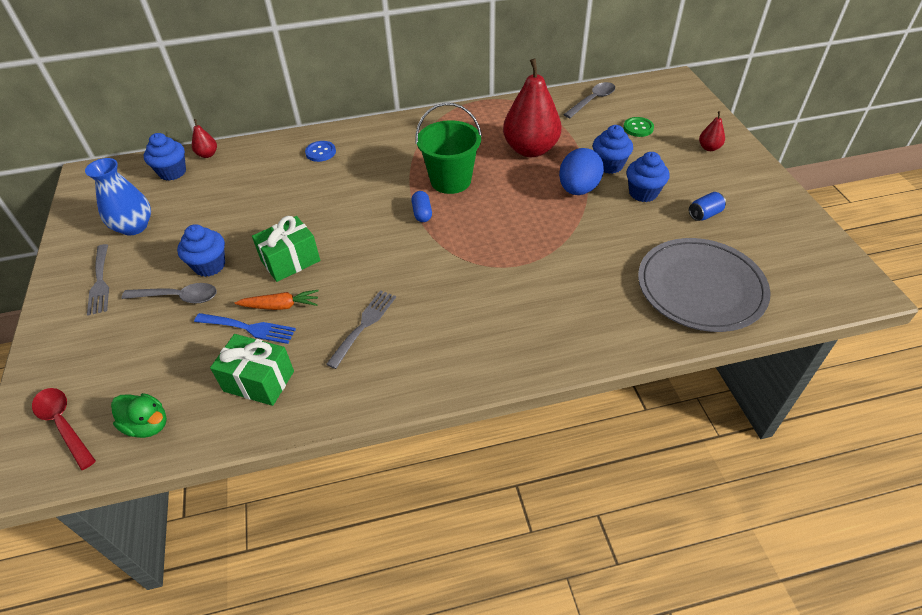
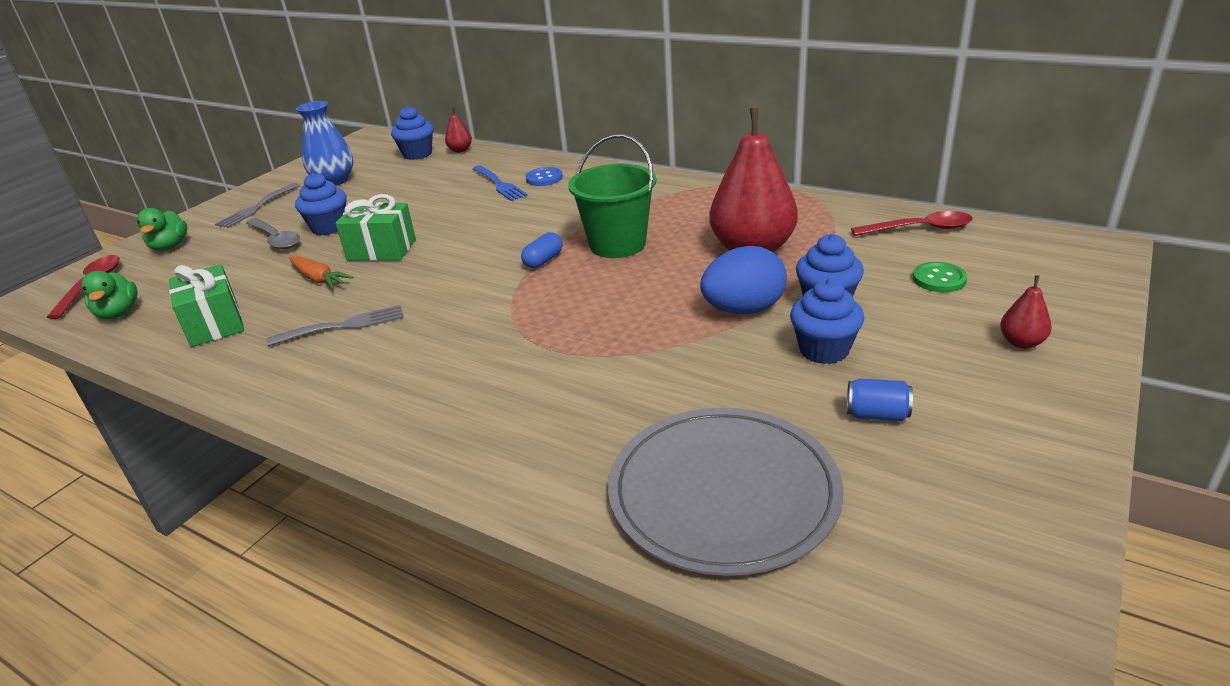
camera: 45 degrees right, 15 degrees down
(77, 354) = (170, 246): none -> green duck
(249, 328) = (274, 283): blue fork -> blue fork (499, 184)
(592, 100) = (919, 229): grey spoon -> red spoon

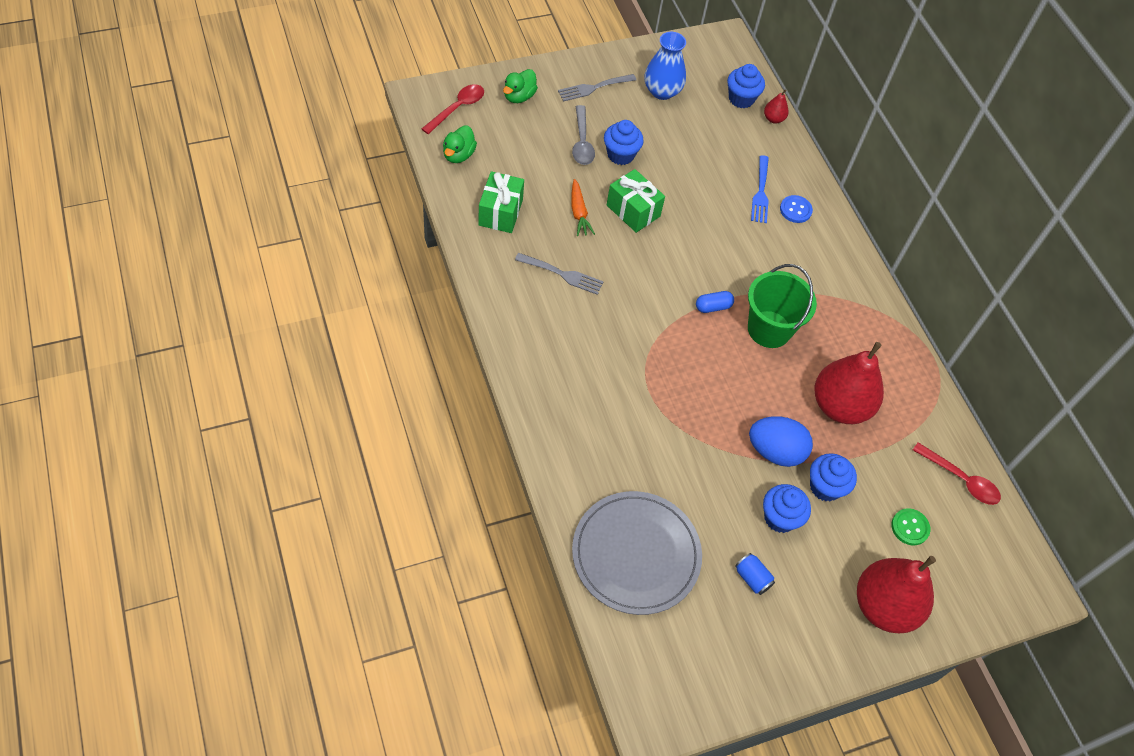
camera: 30 degrees right, 25 degrees up
(1021, 342) = (884, 606): red pear -> red pear, size x2.35

